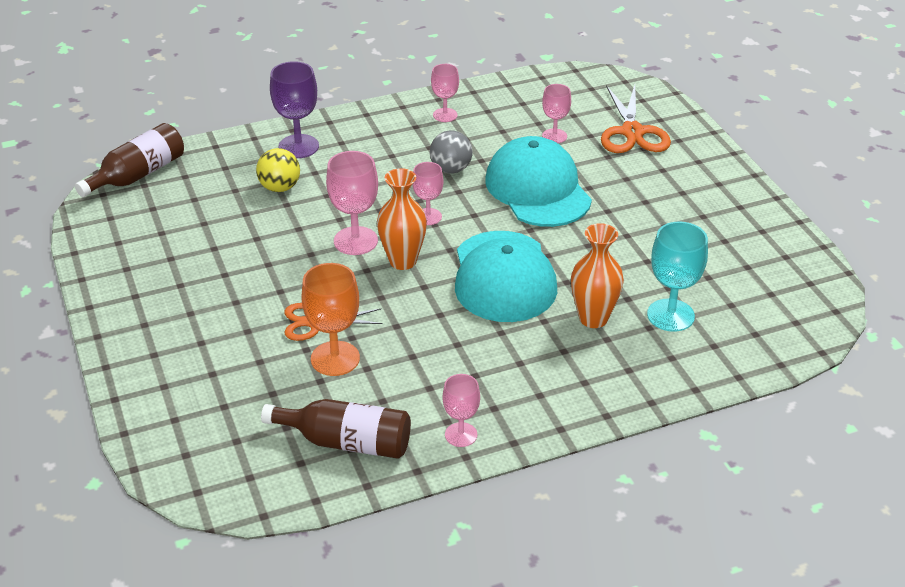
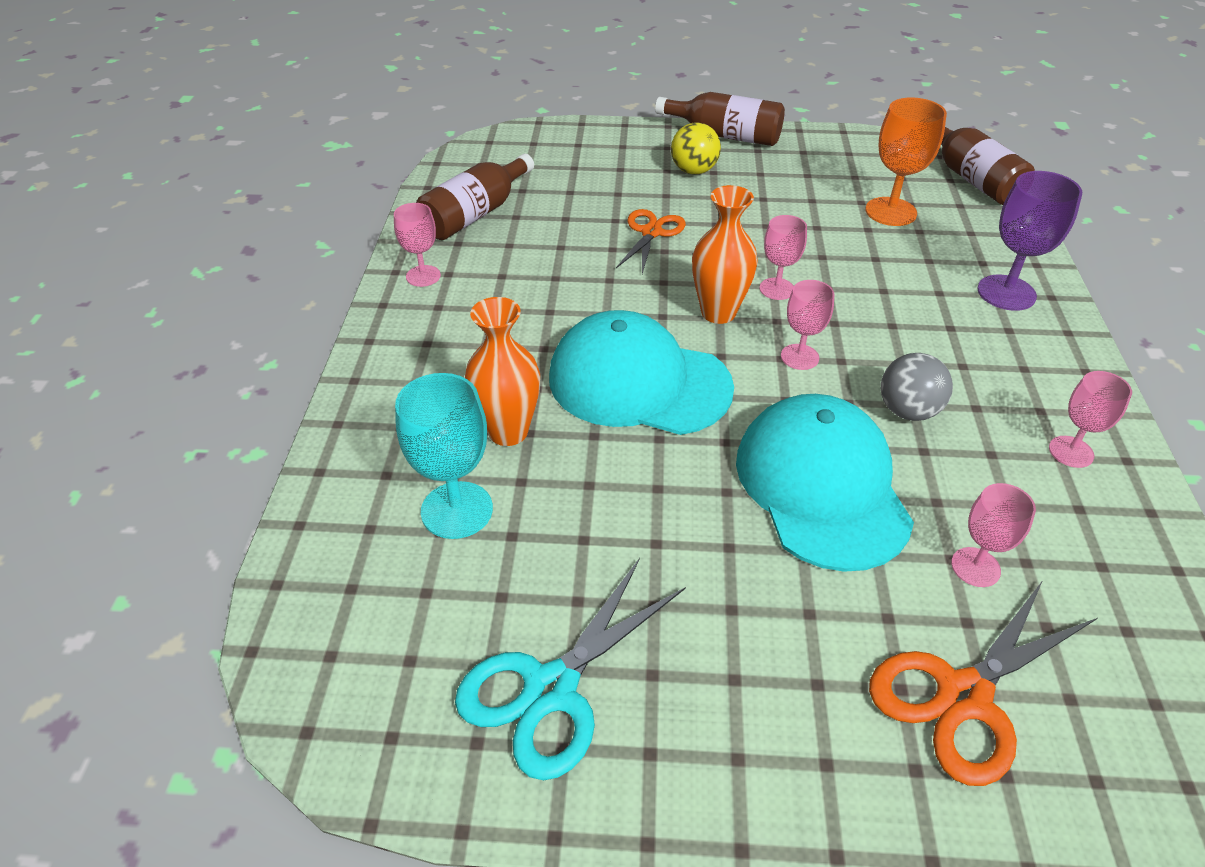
camera: 115 degrees right, 5 degrees up
(113, 322) = (725, 135): none -> brown bottle
(280, 187) = (913, 260): yellow ball -> yellow ball (693, 171)
(335, 358) = (588, 232): orange goblet -> orange goblet (890, 212)
(355, 241) = (777, 289): pink goblet -> pink goblet, size x0.63
(537, 189) = (821, 485): turquoise cap -> turquoise cap turned 105 degrees counterclockwise
(632, 132) = (963, 696): orange scissors -> orange scissors turned 60 degrees counterclockwise
(740, 243) = (551, 689): none -> turquoise scissors

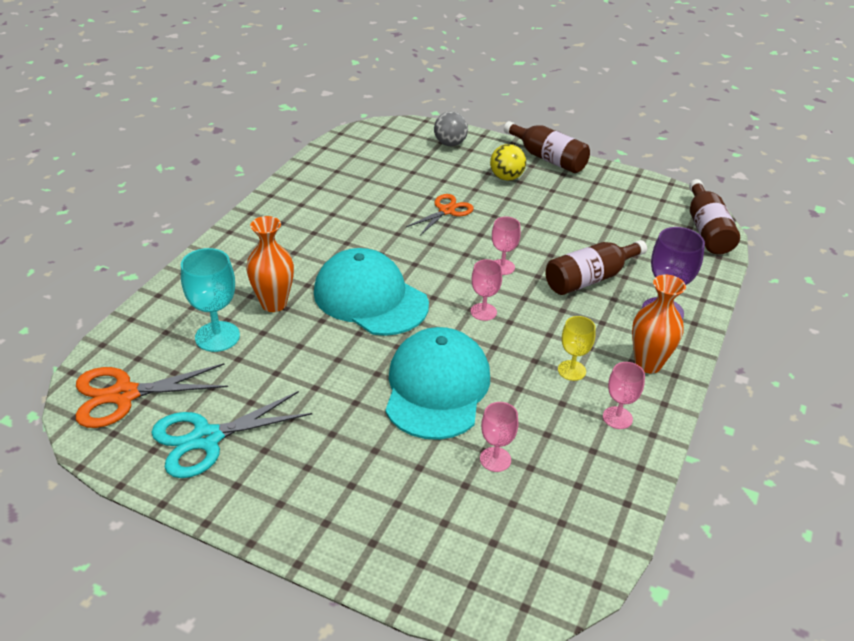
camera: 20 degrees right, 5 degrees down
(423, 276) = (285, 202): pink goblet -> none
(475, 214) = (342, 172): brown bottle -> brown bottle (590, 279)
(718, 313) = (452, 271): orange vase -> orange vase (648, 364)
(890, 212) = (625, 238): orange goblet -> none
(907, 411) = (528, 363): grey ball -> grey ball (450, 144)
(963, 696) = (430, 519): orange scissors -> orange scissors (124, 395)
(967, 404) = (571, 370): none -> yellow goblet

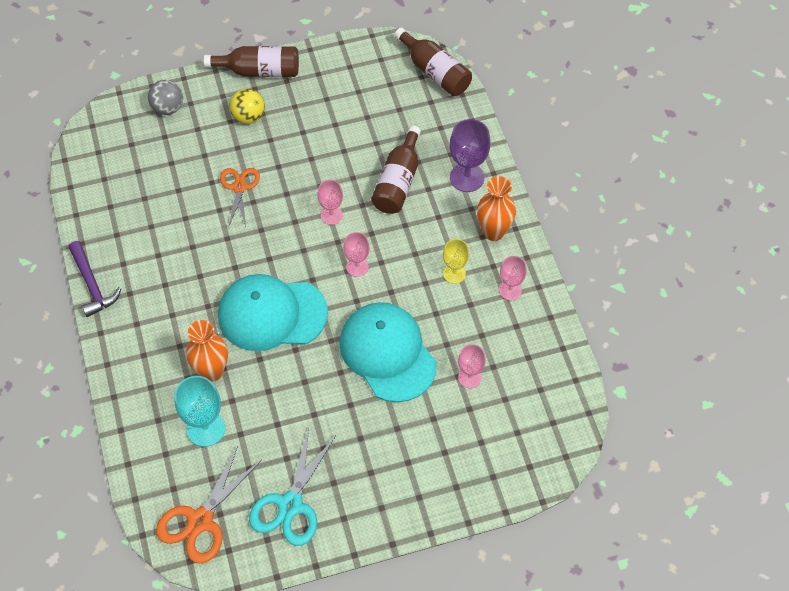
camera: 40 degrees left, 20 degrees up
(263, 203) = (92, 285): none -> purple hammer

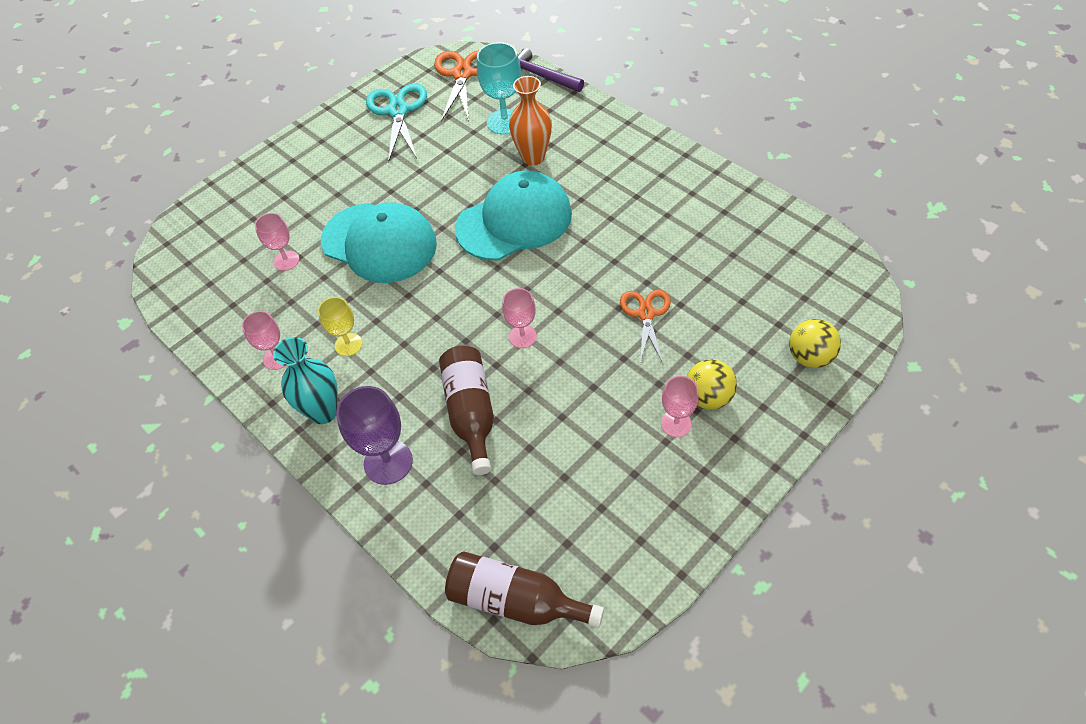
camera: 155 degrees right, 5 degrees down
(92, 285) = (701, 165): purple hammer -> purple hammer (541, 76)
(168, 108) = (809, 357): grey ball -> yellow ball
(239, 187) = (646, 314): orange scissors -> orange scissors turned 150 degrees counterclockwise
(259, 71) = (750, 465): brown bottle -> none
(357, 267) = (458, 300): pink goblet -> pink goblet (676, 424)
(493, 232) = (323, 412): orange vase -> turquoise vase

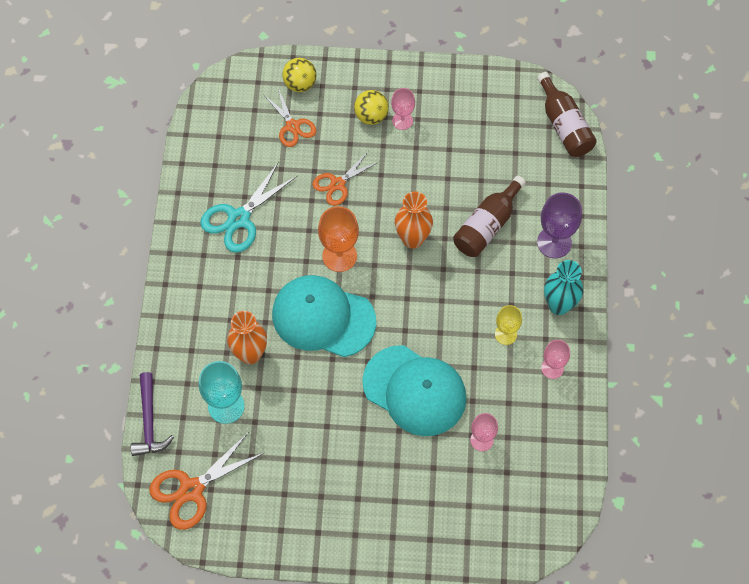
camera: 135 degrees left, 10 degrees up
(379, 243) = (415, 390): turquoise cap -> turquoise cap turned 135 degrees clockwise
(398, 111) = (275, 503): turquoise scissors -> turquoise scissors (239, 218)
(522, 336) = (412, 239): pink goblet -> orange vase
(563, 268) = (339, 256): none -> orange goblet
(754, 318) = (292, 126): none -> orange scissors

